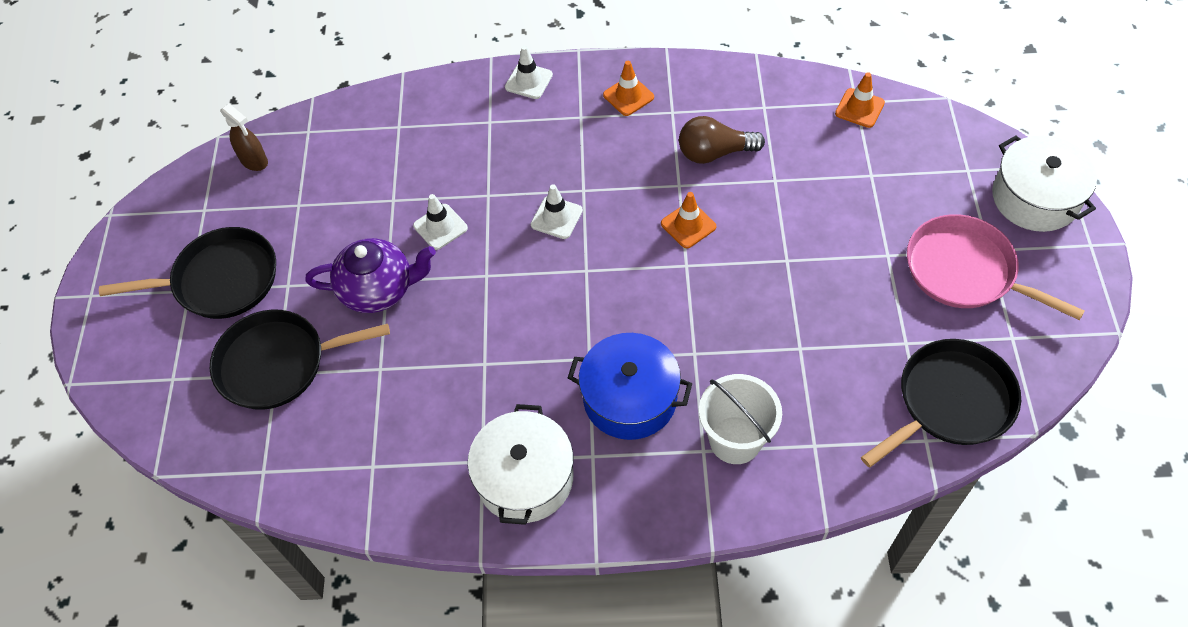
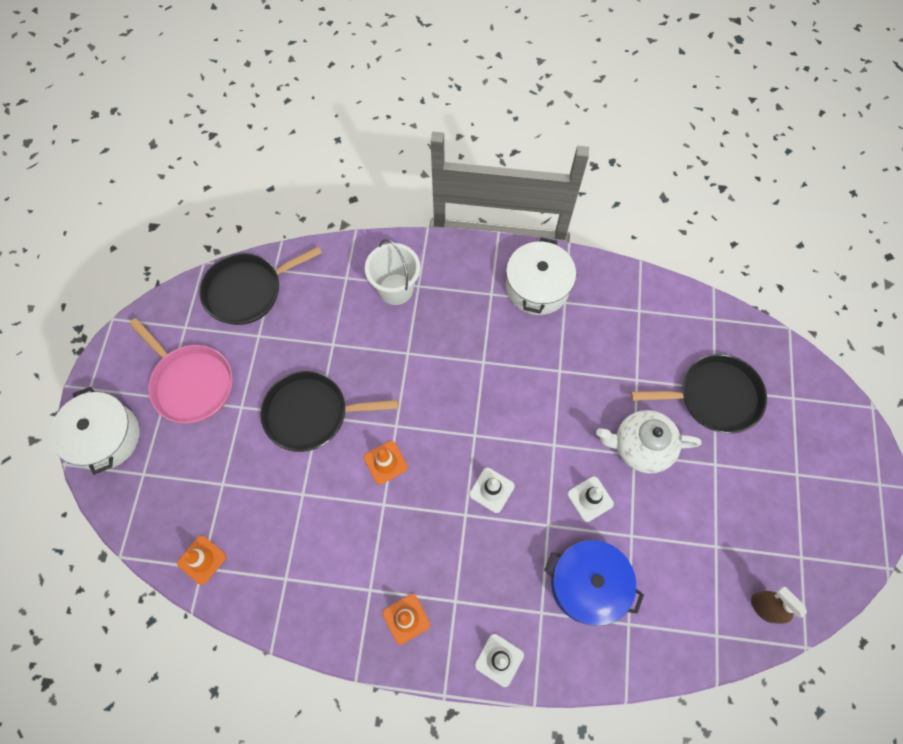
camera: 175 degrees left, 10 degrees up
(220, 280) = (772, 479): black pan -> black pan (311, 413)
(379, 289) = (640, 447): purple teapot -> white teapot
(630, 398) = (459, 328): blue pot -> blue pot (588, 584)
(714, 153) = (344, 533): brown light bulb -> none

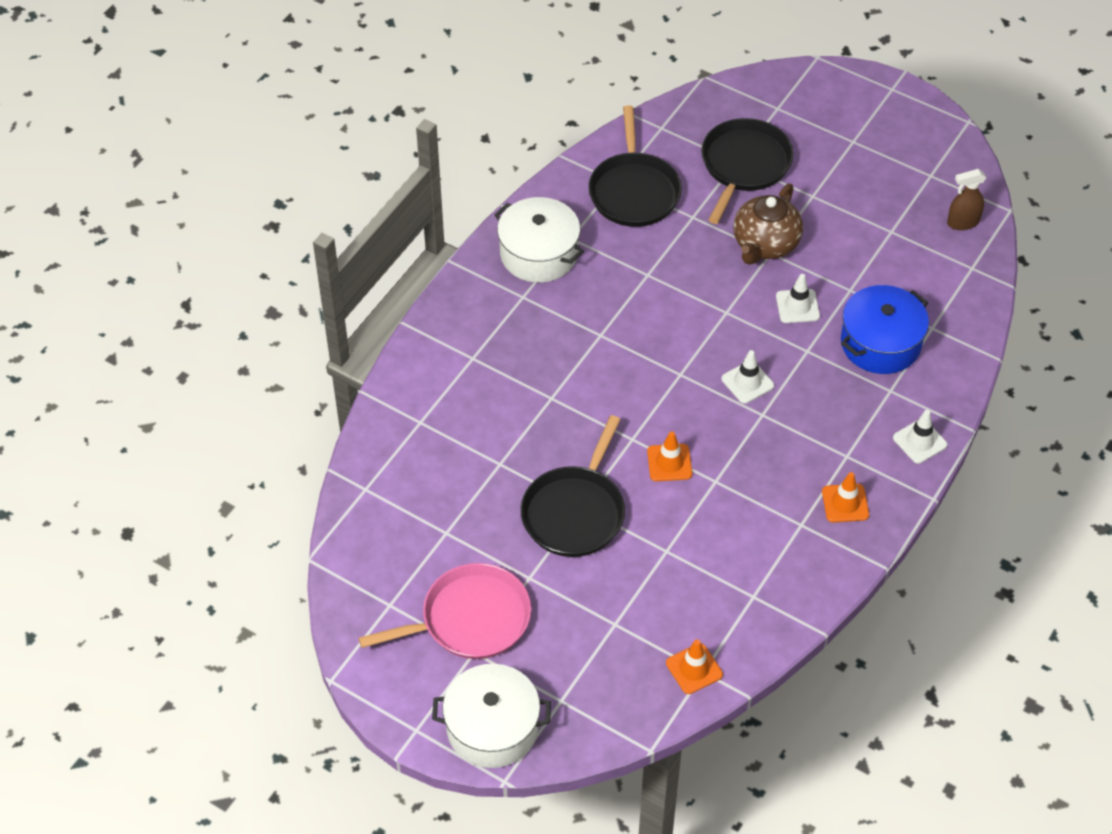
camera: 65 degrees left, 15 degrees down
(248, 291) = (378, 525): black pan -> black pan (634, 191)
(396, 289) = (464, 380): white bucket -> none
(640, 447) = (765, 244): white teapot -> brown teapot

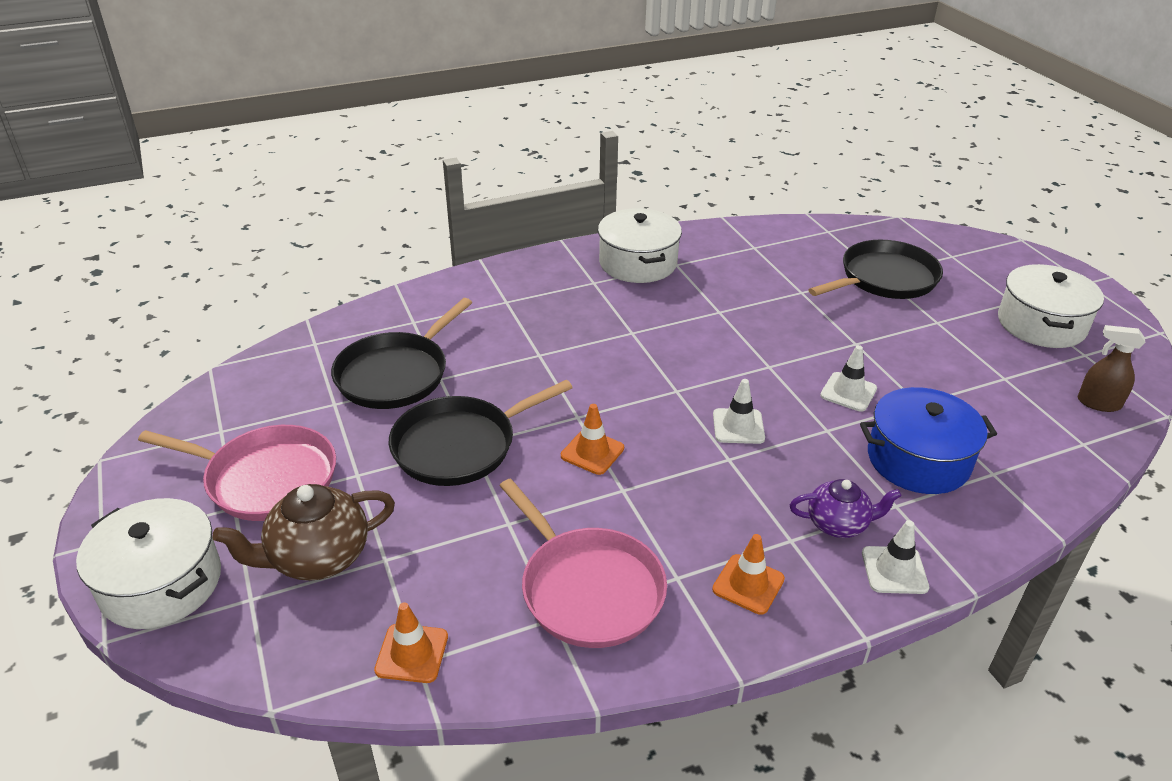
camera: 35 degrees right, 15 degrees down
(634, 191) = (763, 257): black pan -> black pan (396, 374)
(756, 565) = (588, 588): none -> pink pan
(765, 244) = (856, 336): brown teapot -> brown teapot (318, 558)
(866, 426) = (838, 524): none -> purple teapot
(885, 157) = (1041, 324): none -> white pot

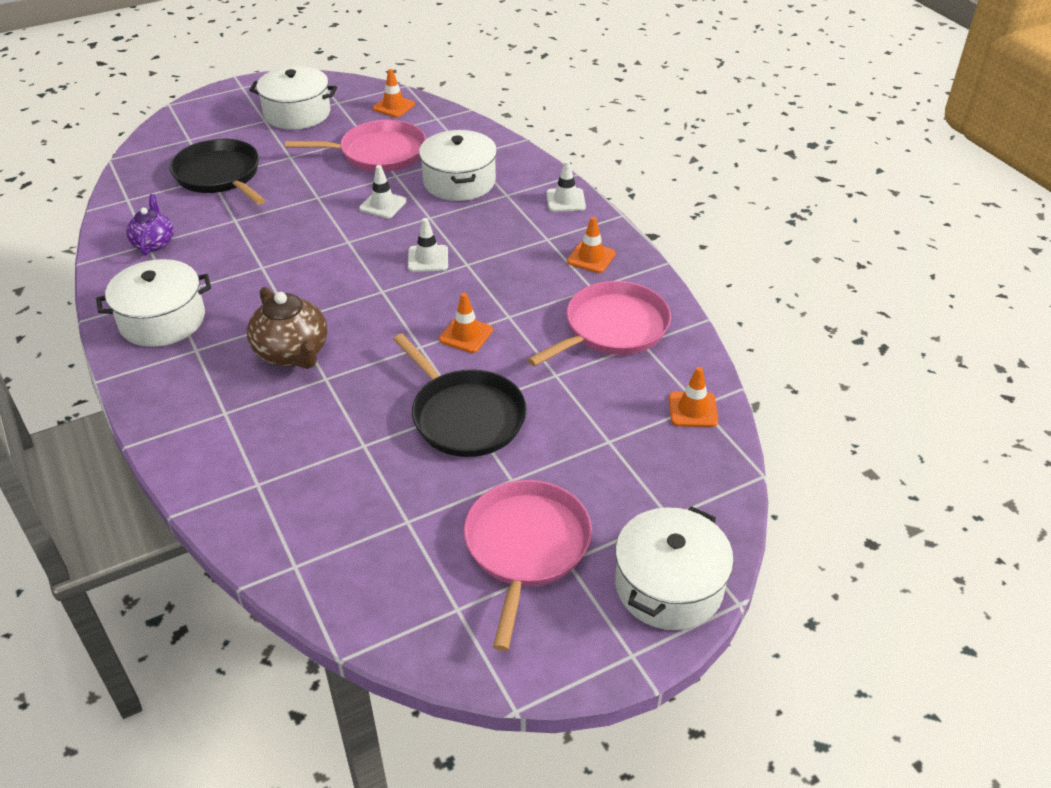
camera: 95 degrees left, 5 degrees up
(318, 558) = (616, 484): brown teapot -> brown teapot (292, 353)
(396, 374) = (356, 480): black pan -> none
(838, 524) = (528, 219): purple teapot -> purple teapot (154, 243)
(918, 460) = (459, 181): blue pot -> white pot
(968, 389) = (378, 153): none -> pink pan
(1098, 403) = (394, 106): brown spray bottle -> orange traffic cone

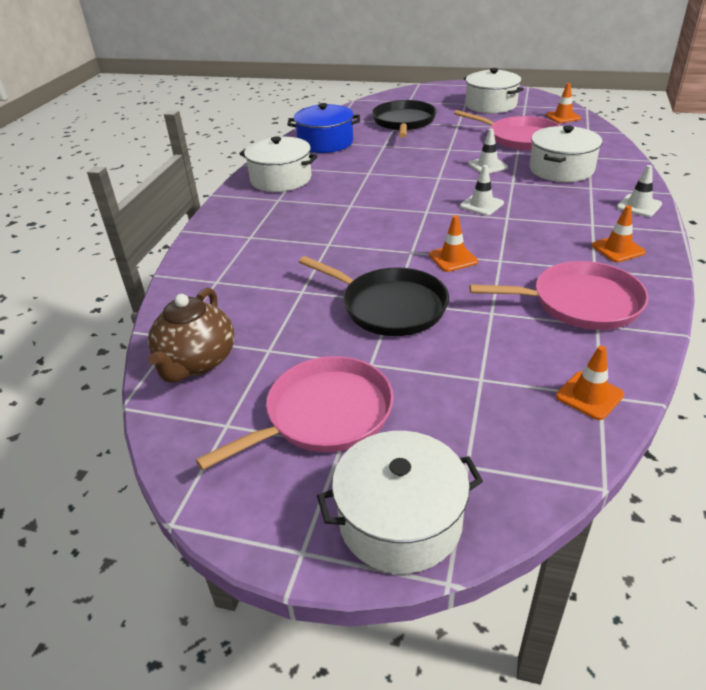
camera: 45 degrees right, 5 degrees down
(154, 243) = (325, 142): purple teapot -> blue pot
(292, 353) = (327, 223): brown teapot -> brown teapot (197, 362)
(465, 416) = (389, 306): black pan -> black pan turned 60 degrees counterclockwise

